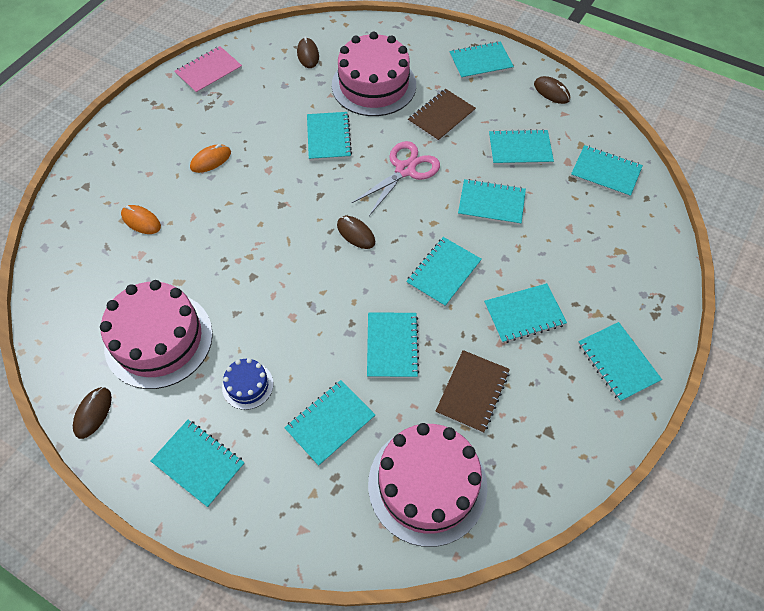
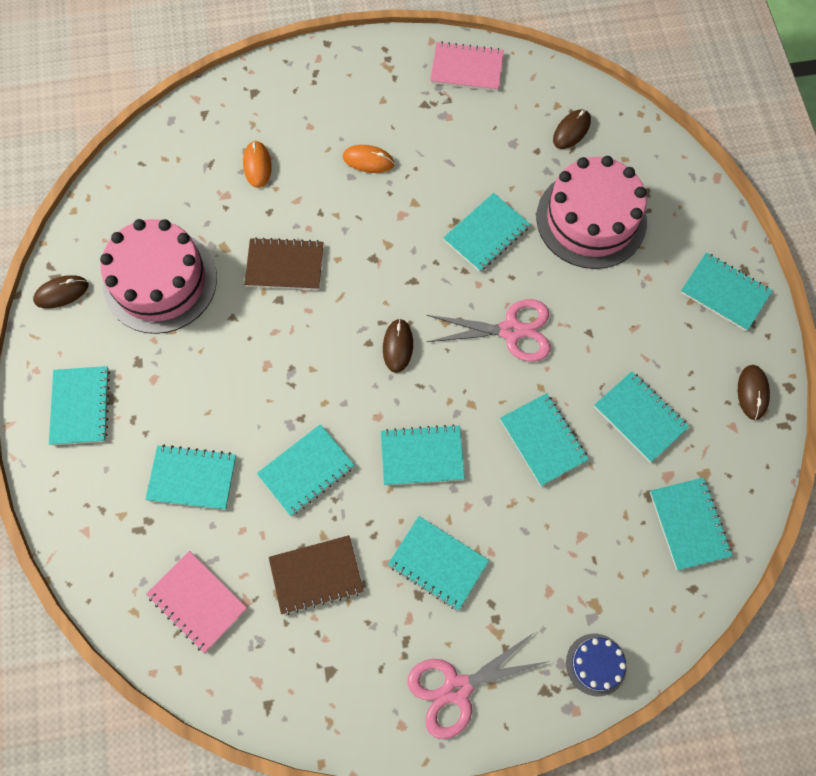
camera: 50 degrees right, 10 degrees up
(247, 385) = (174, 385): blue cake -> blue cake (596, 664)
(427, 485) = (197, 601): pink cake -> pink notebook
(441, 116) = (611, 312): brown notebook -> brown notebook (284, 265)
(617, 362) = (457, 688): turquoise notebook -> pink scissors

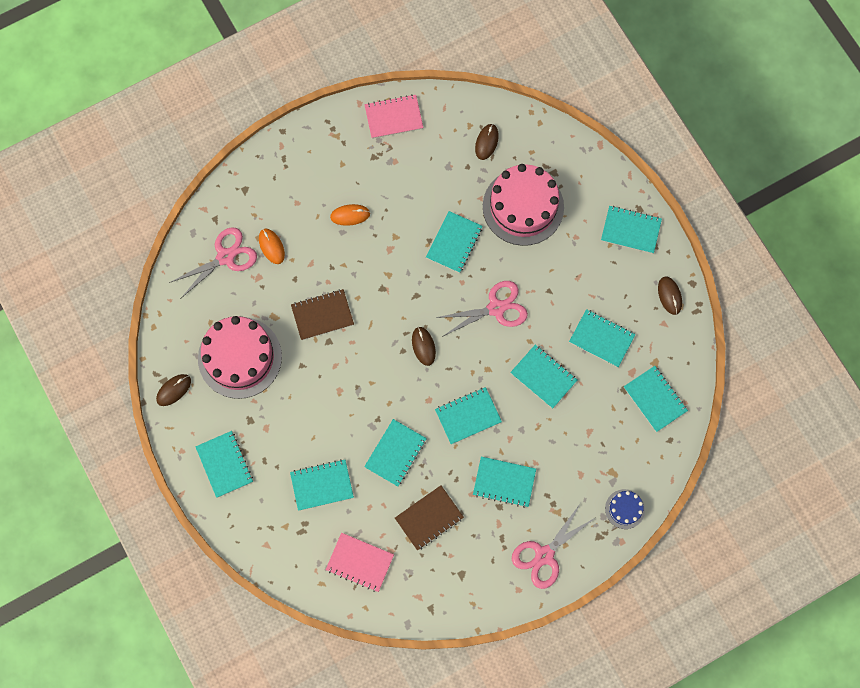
camera: 20 degrees left, 5 degrees up
(196, 159) = (225, 257): none -> pink scissors

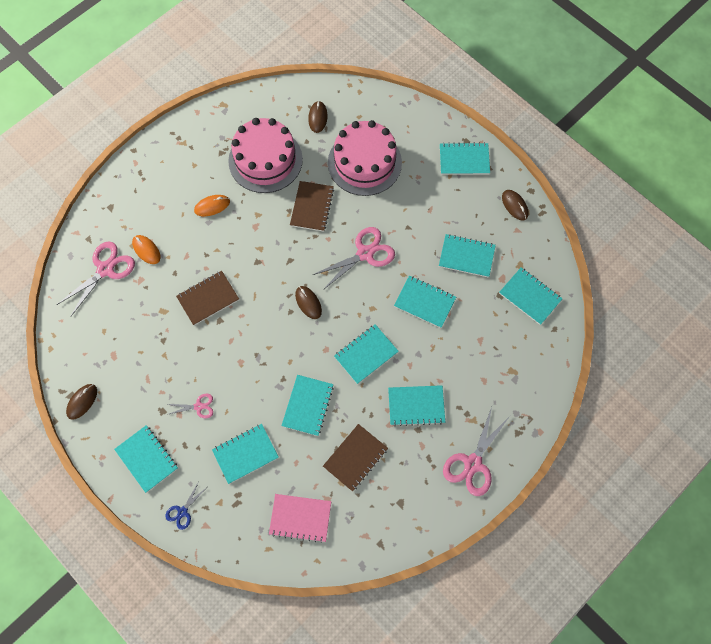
camera: 15 degrees left, 5 degrees down
(240, 357) = (139, 355): pink cake -> pink cake (265, 160)
(247, 525) = (182, 511): none -> blue scissors
(287, 425) = (198, 406): none -> pink scissors
(393, 117) = (230, 116): pink notebook -> none
(454, 242) = (312, 207): turquoise notebook -> brown notebook
(624, 509) = (533, 401): blue cake -> none

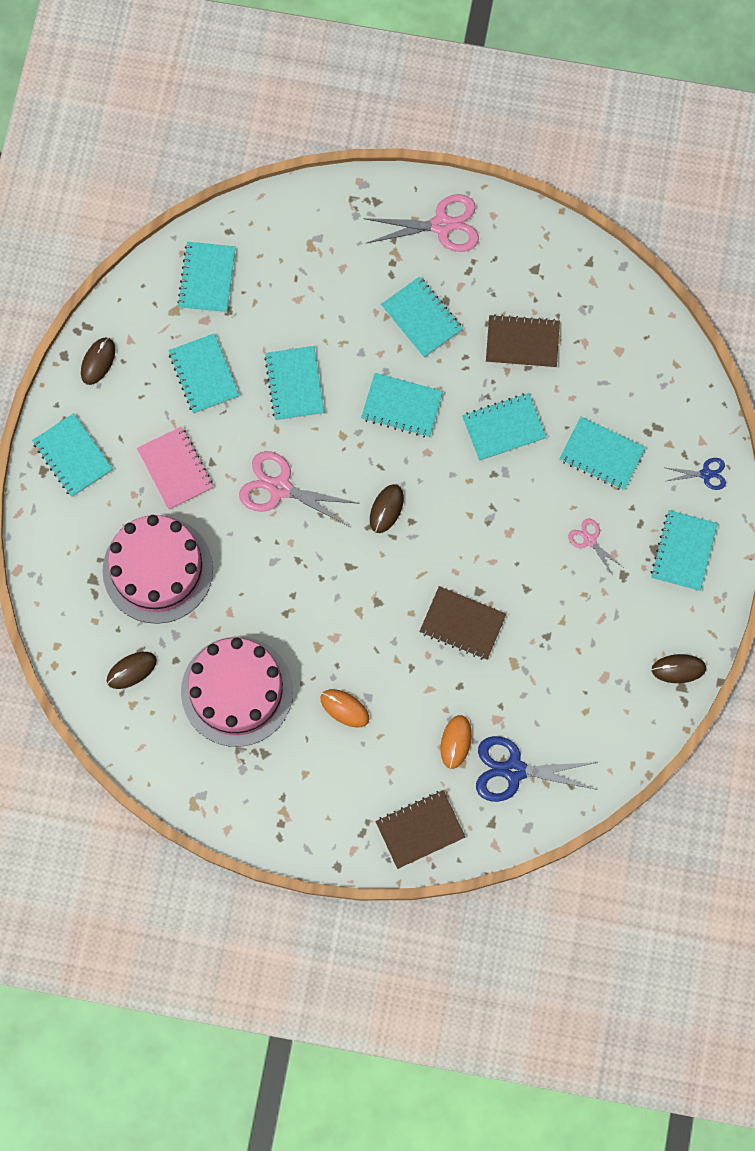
camera: 125 degrees left, 5 degrees up
(105, 269) = (514, 770): pink scissors -> blue scissors
(300, 518) = (623, 355): pink notebook -> pink notebook (175, 469)
(312, 207) = (262, 590): brown notebook -> brown notebook (420, 830)

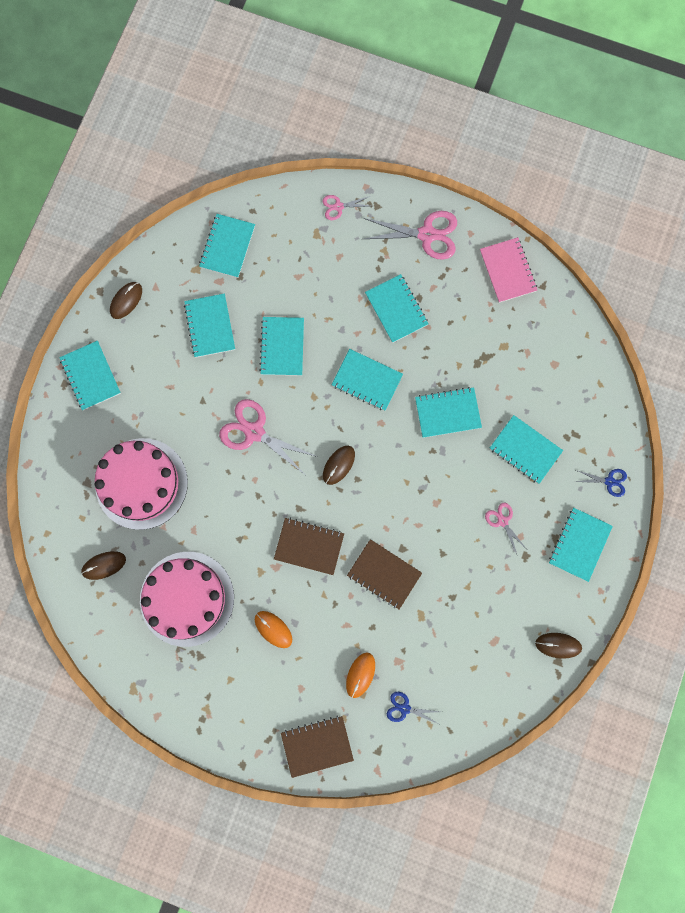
camera: 10 degrees right, 5 degrees up
(175, 469) = (172, 401): pink notebook -> pink notebook (507, 271)
(331, 210) = (338, 206): none -> pink scissors
(514, 770) = (404, 708): blue scissors -> blue scissors, size x0.53
(522, 342) = (475, 344): brown notebook -> brown notebook (309, 546)

